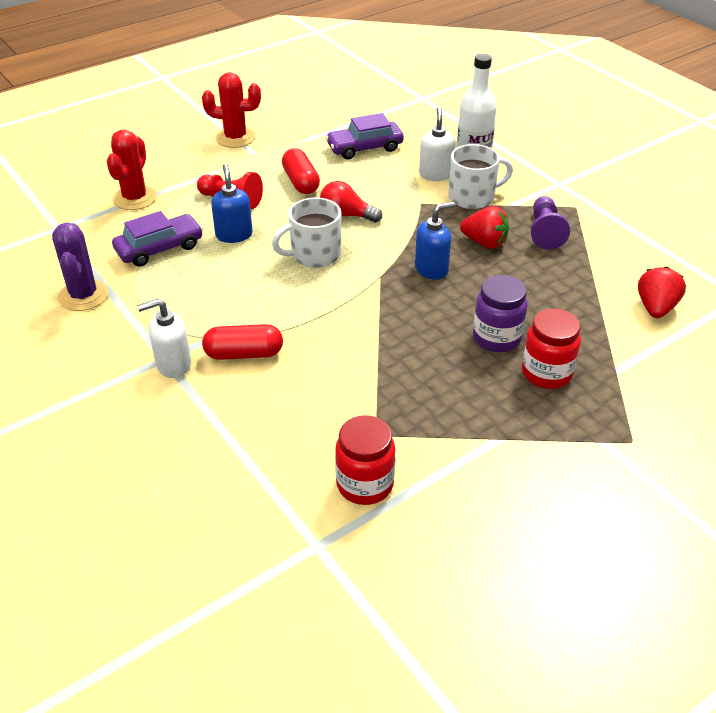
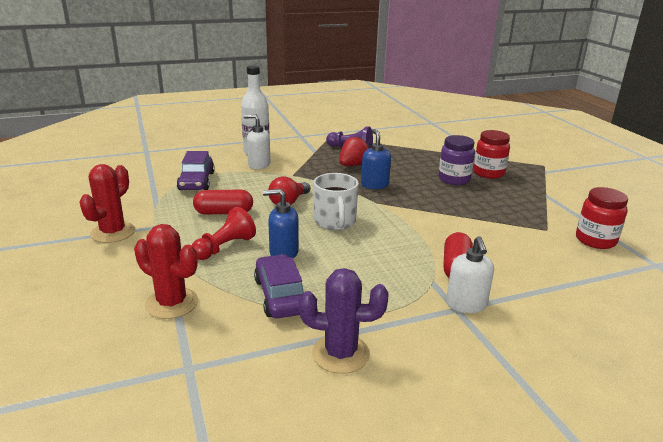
camera: 75 degrees left, 15 degrees down
(472, 197) = (297, 159): white mug -> none
(655, 308) = (435, 139): red strawberry -> none

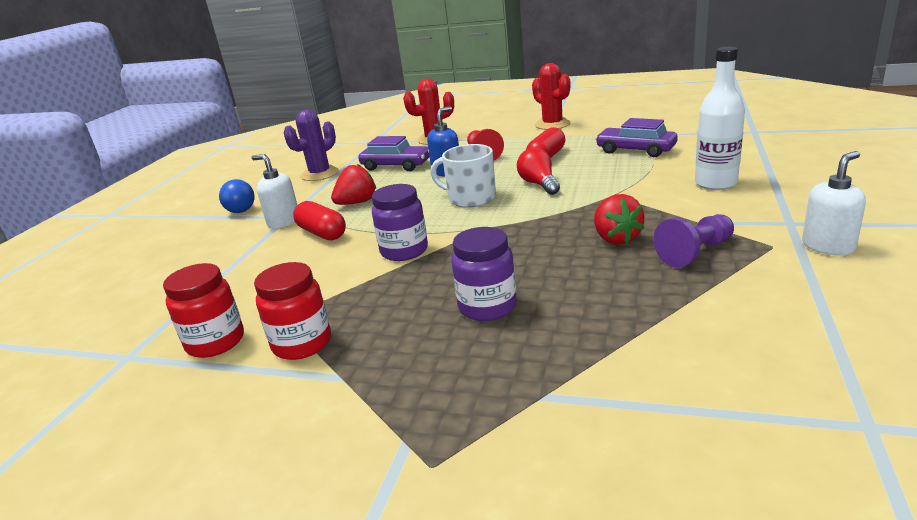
camera: 130 degrees right, 0 degrees up
(259, 165) = (664, 181): white soap dispenser -> white soap dispenser (828, 246)
(374, 185) = (533, 238): blue soap dispenser -> none
(389, 277) = (357, 203): none -> red strawberry
(436, 220) = (404, 251): none -> purple jar
(480, 366) = (241, 208): none -> blue light bulb
(488, 173) = (474, 356): red jar -> red jar (302, 344)

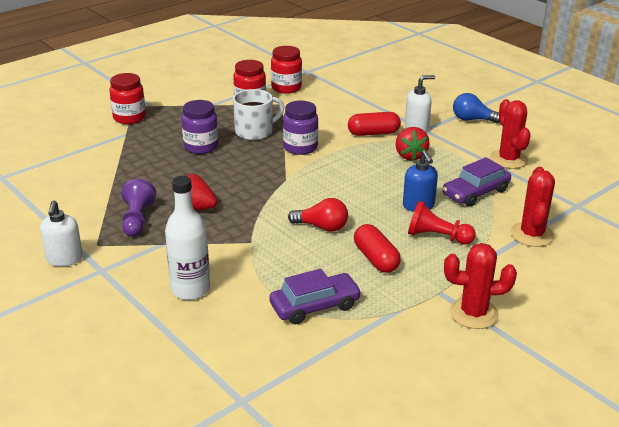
camera: 120 degrees right, 5 degrees up
(320, 174) = (508, 159): purple cactus -> red cactus
(470, 198) = (343, 193): white mug -> white mug (255, 132)
(484, 435) = (129, 118): none -> red jar

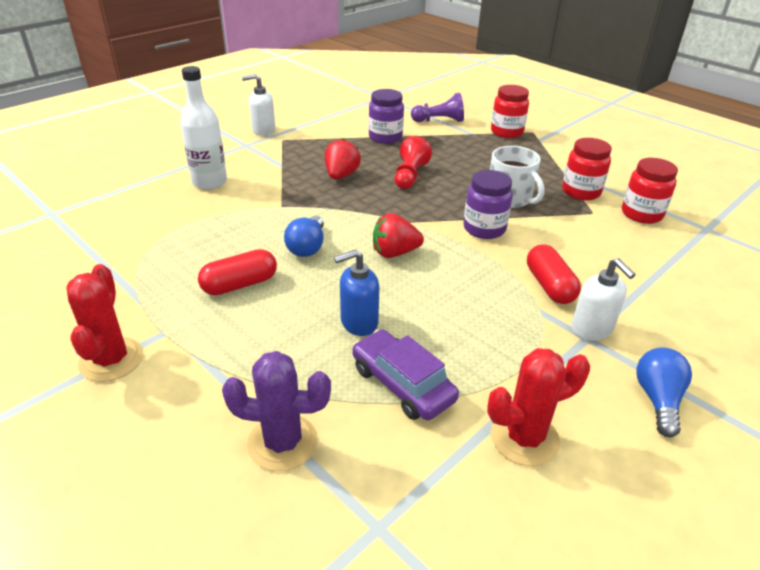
camera: 85 degrees right, 5 degrees up
(137, 219) = (320, 151): purple pawn -> purple pawn (439, 121)
(201, 147) = (462, 170): purple jar -> purple jar (385, 137)
(315, 306) = (164, 245): purple car -> none
(322, 227) = (307, 247): red light bulb -> blue light bulb
(410, 156) = (496, 319): red strawberry -> red strawberry (394, 253)
(437, 237) = (282, 336): red pawn -> red pawn (410, 175)
(532, 235) = (282, 442): red cactus -> purple cactus

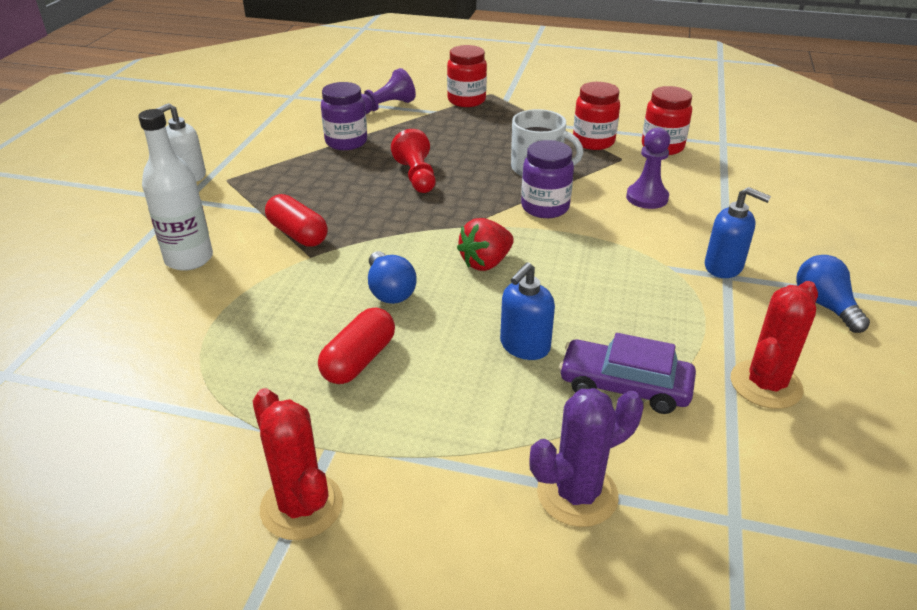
camera: 30 degrees left, 0 degrees up
(341, 175) = (342, 199): red strawberry -> none
(549, 286) = (654, 241): red capsule -> red capsule (298, 234)
(581, 250) = (647, 198): none -> purple pawn
(592, 329) = (724, 267): white soap dispenser -> blue soap dispenser

